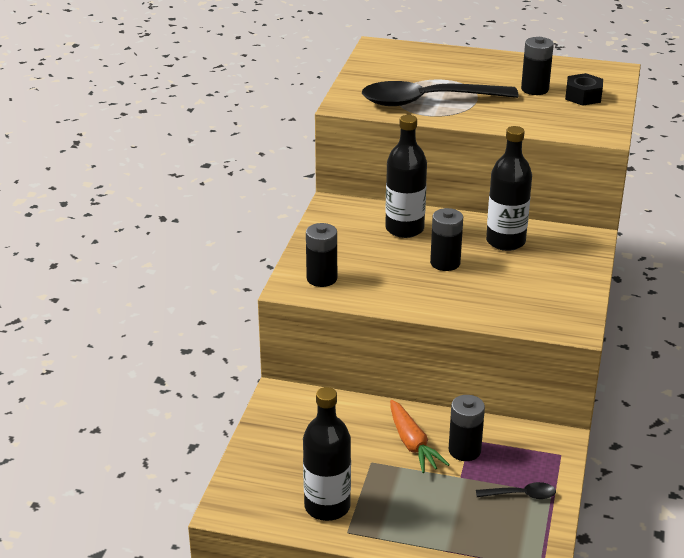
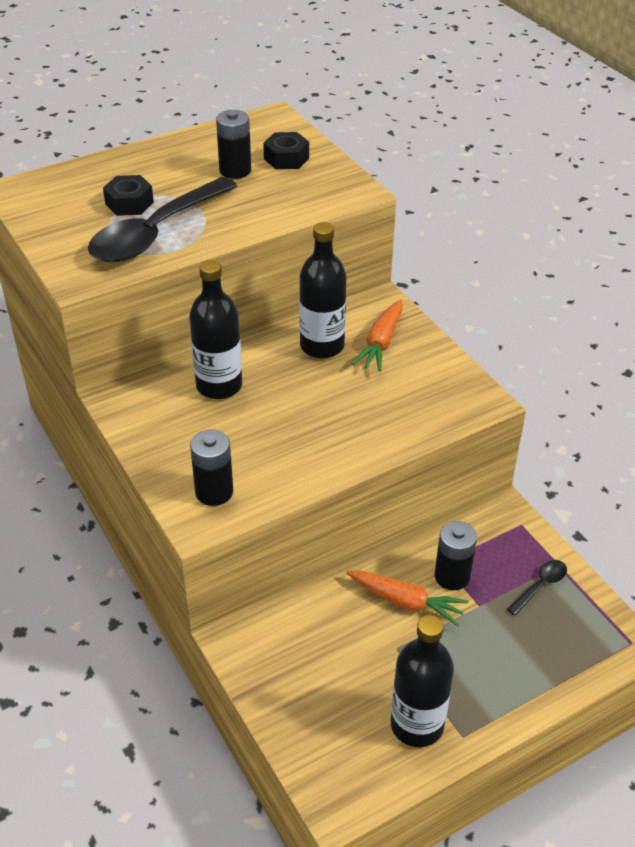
camera: 45 degrees left, 10 degrees up
(436, 80) = (129, 203): none -> black nut
(445, 263) = (301, 401): black battery -> none
(550, 260) = (381, 343): none -> orange carrot

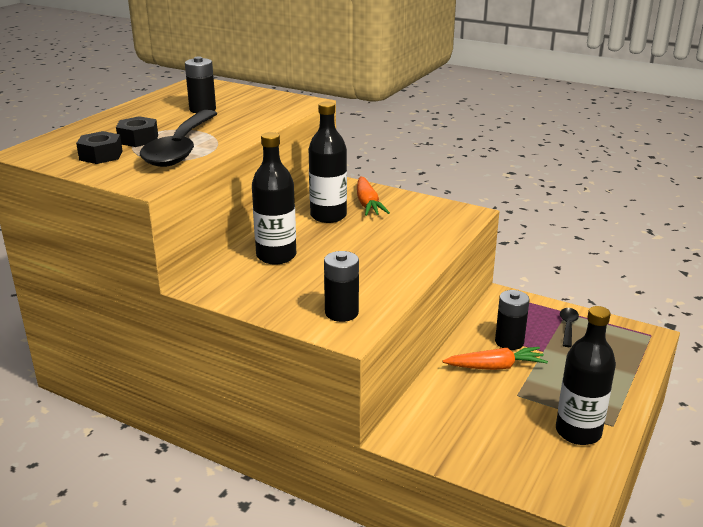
camera: 30 degrees left, 15 degrees down
(286, 158) = (234, 98): black nut -> black nut (101, 155)

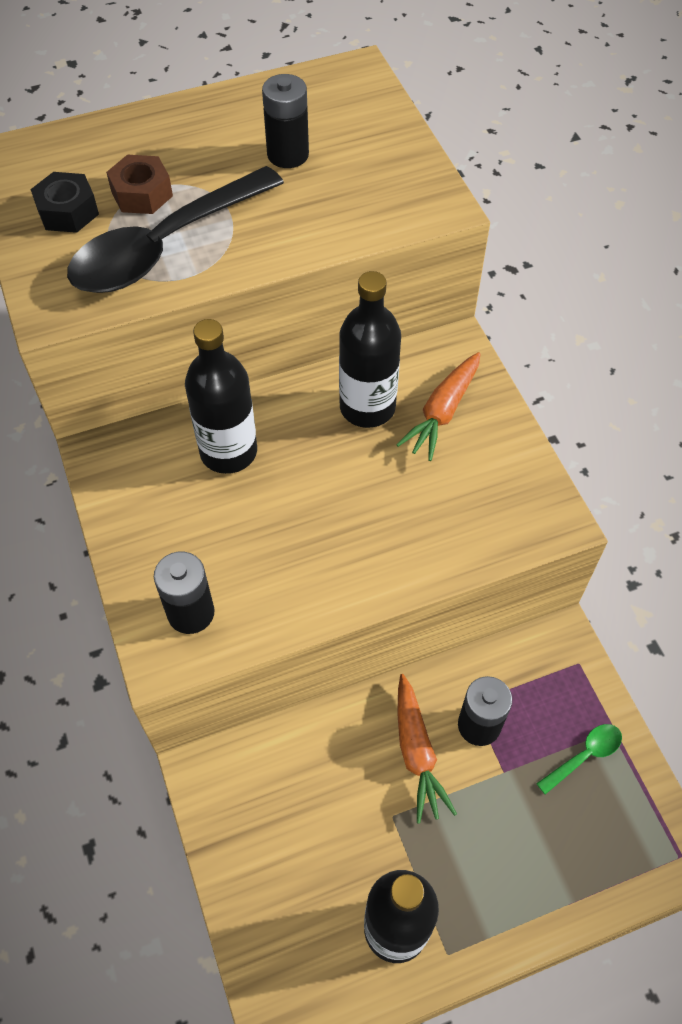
camera: 40 degrees right, 30 degrees up
(138, 139) = (142, 194): black nut -> brown nut
(496, 367) = (417, 753): orange carrot -> orange carrot turned 45 degrees clockwise
(568, 326) = (584, 756): black spoon -> green spoon

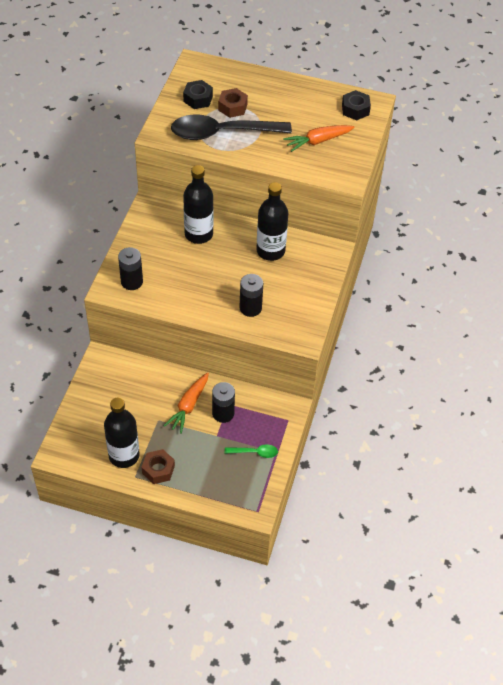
camera: 35 degrees right, 5 degrees down
(288, 154) = (306, 123): black battery -> black battery (250, 308)
(341, 96) = (355, 109): none -> black nut
(442, 412) = (300, 271): orange carrot -> orange carrot (317, 141)
(472, 909) = (158, 469): none -> brown nut

